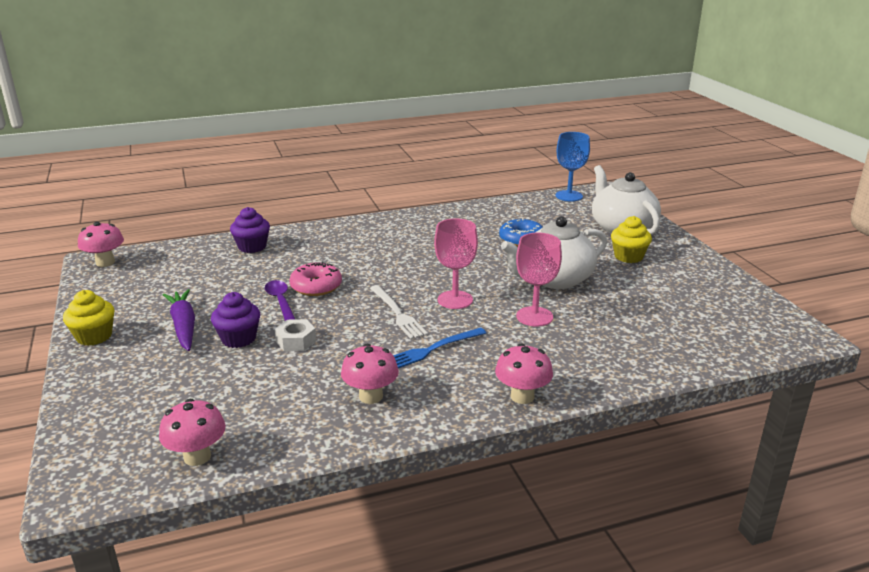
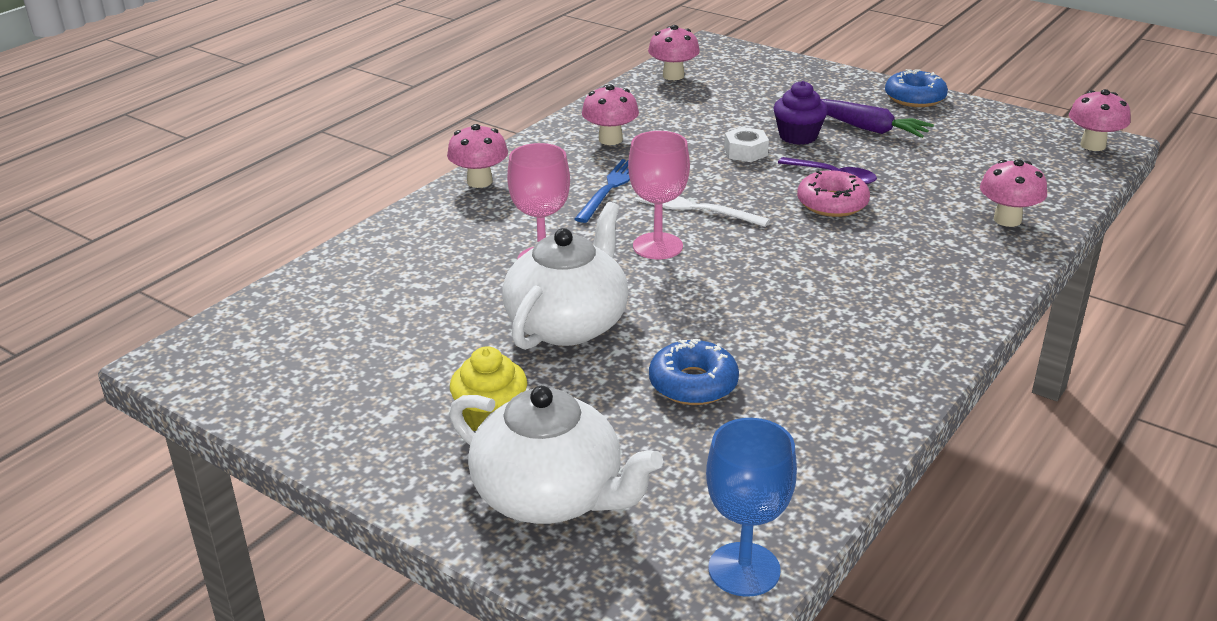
camera: 145 degrees right, 5 degrees up
(94, 336) = (914, 98): yellow cupcake -> blue donut
(252, 247) = (1007, 220): purple cupcake -> pink mushroom

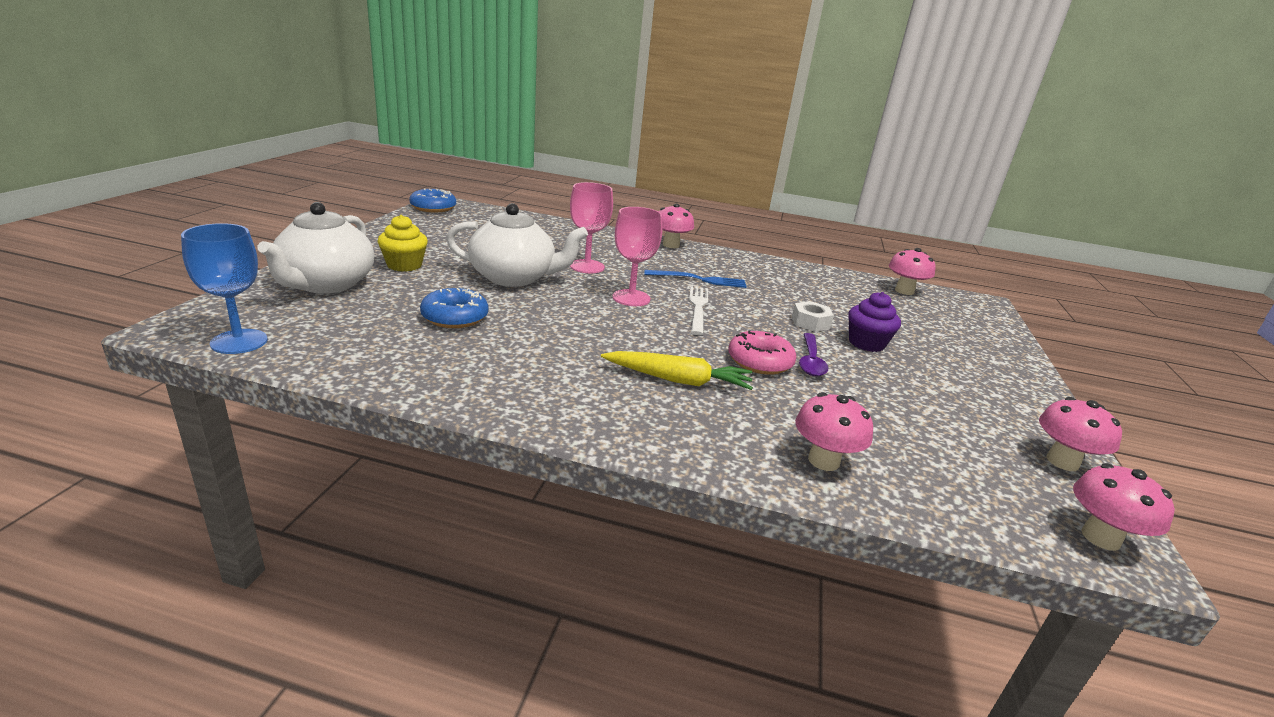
camera: 65 degrees right, 5 degrees down
(610, 139) = (771, 276): pink mushroom -> pink mushroom (1062, 461)
(866, 128) = (928, 375): purple carrot -> none
(868, 257) = (678, 380): none -> yellow carrot
(914, 98) = (1035, 402): blue donut -> blue donut (433, 207)

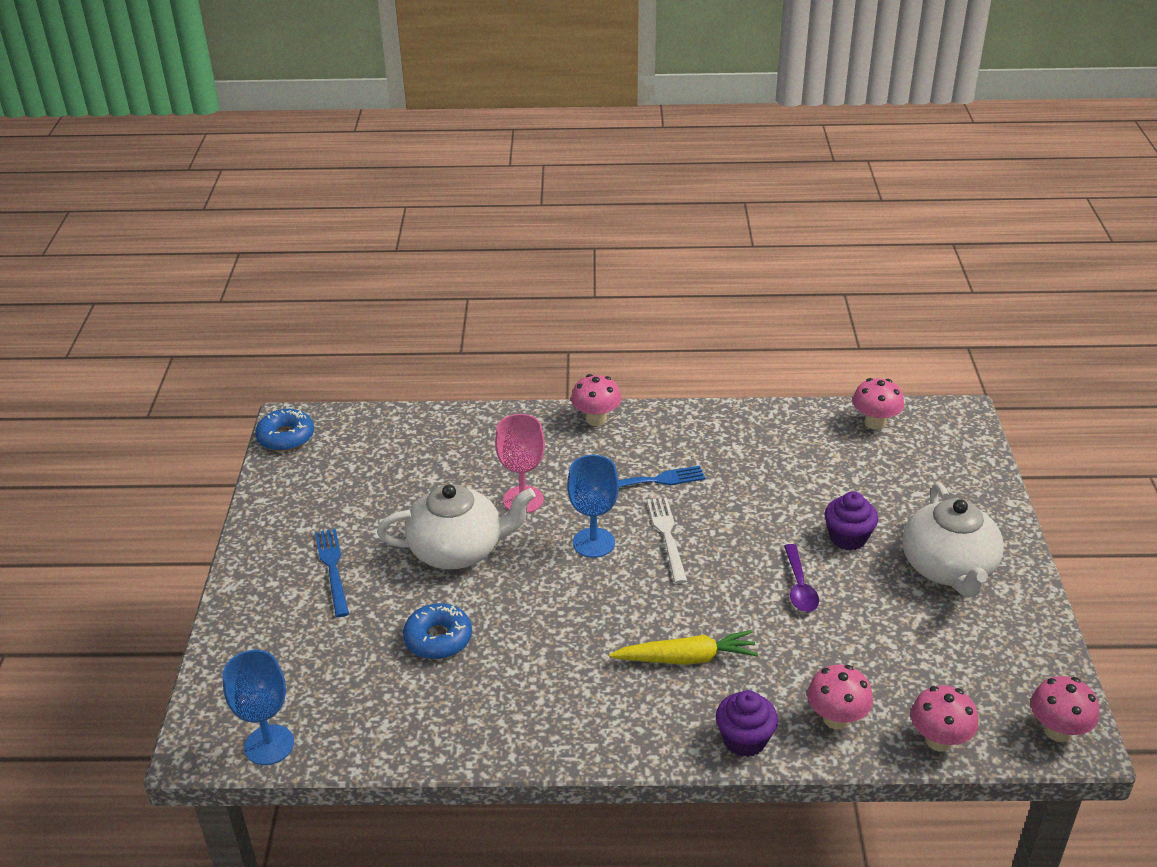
camera: 10 degrees left, 10 degrees up
(326, 284) = (279, 631): white teapot -> white teapot (948, 568)
(404, 265) = (333, 569): yellow cupcake -> blue fork
(631, 298) = (593, 543): pink goblet -> blue goblet
(712, 452) = (744, 739): none -> purple cupcake
(760, 361) = (752, 604): pink donut -> none
(810, 322) = (786, 521): white nut -> none
(1062, 461) = (1033, 651): pink mushroom -> pink mushroom (939, 740)

